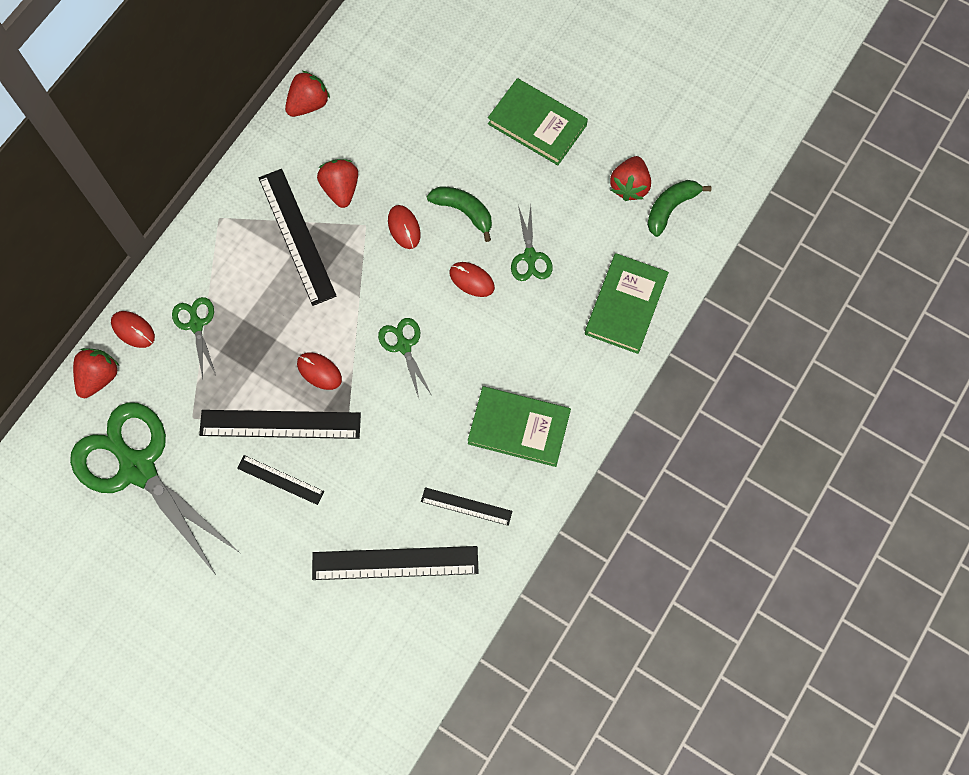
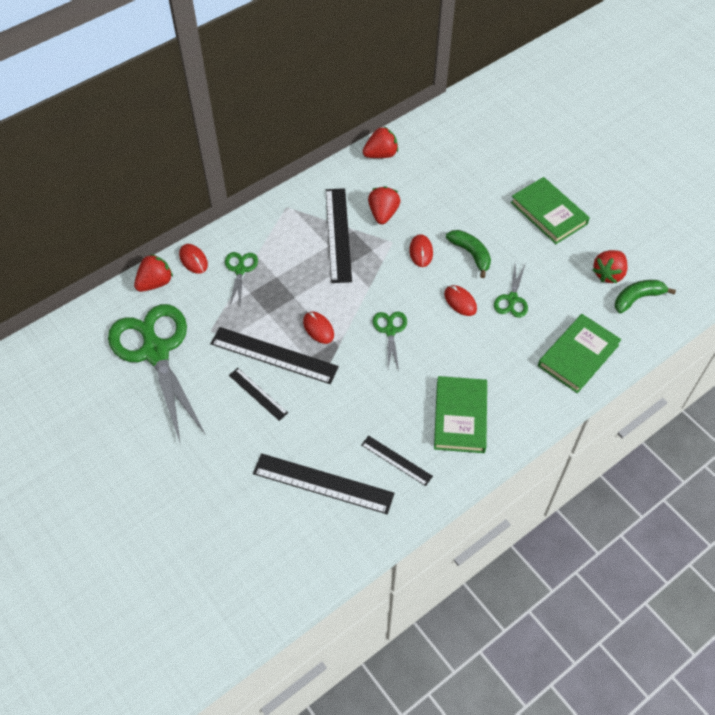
camera: 20 degrees right, 15 degrees down
(519, 428) = (460, 417): green book -> green book turned 60 degrees clockwise

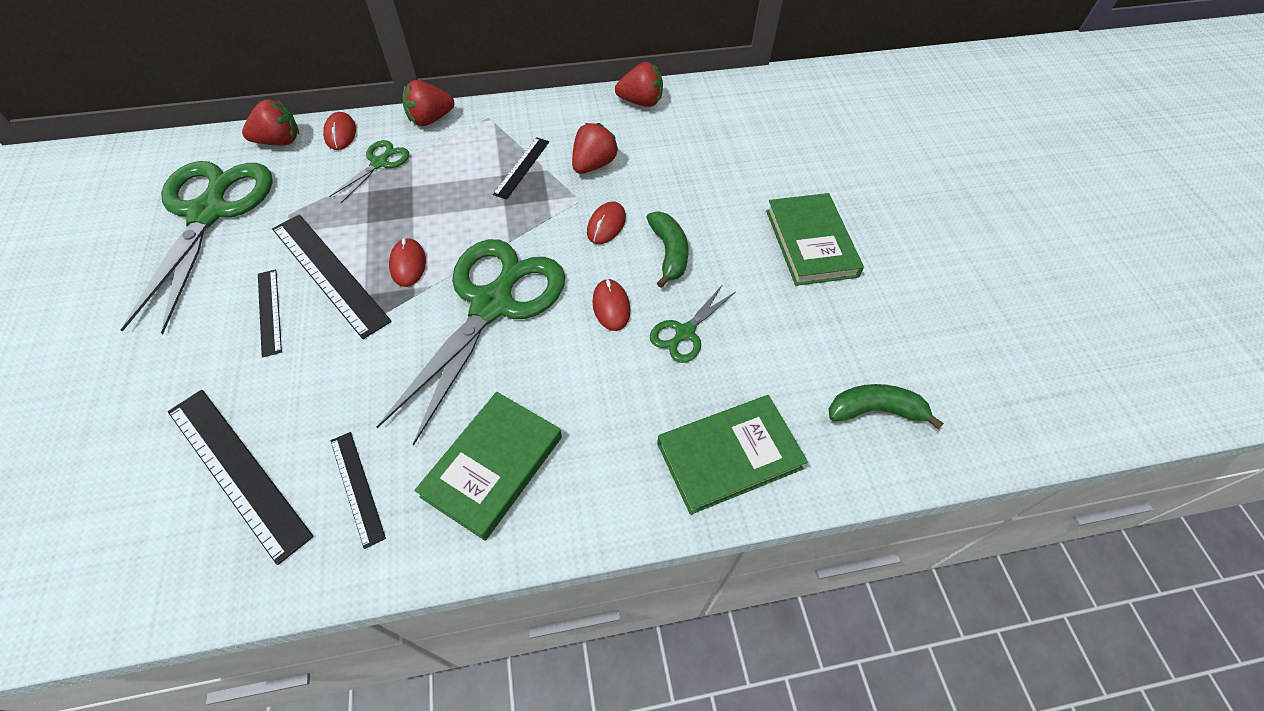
camera: 25 degrees right, 0 degrees up
(338, 234) = (522, 167): black ruler -> black ruler, size x0.56
(390, 331) = (492, 305): green scissors -> green scissors, size x2.24
(608, 274) = (849, 356): red strawberry -> red strawberry (430, 119)

